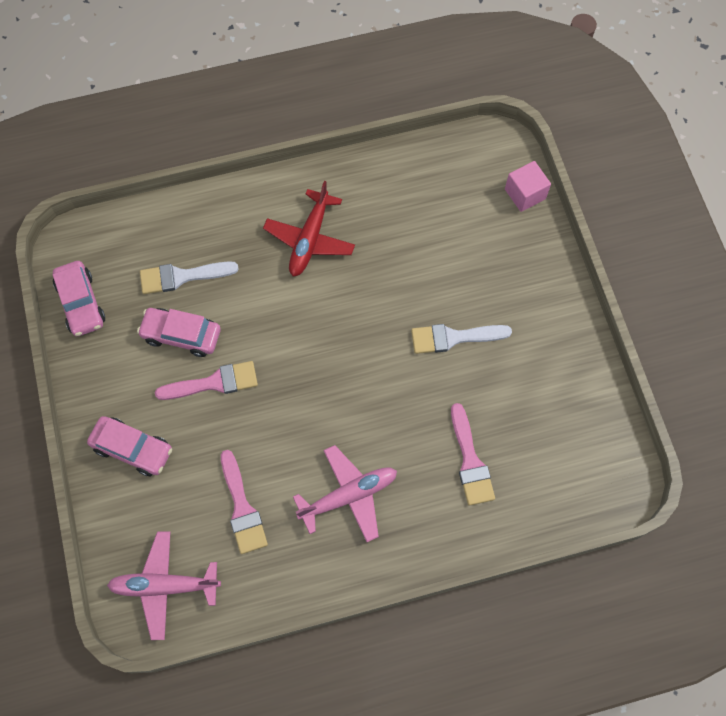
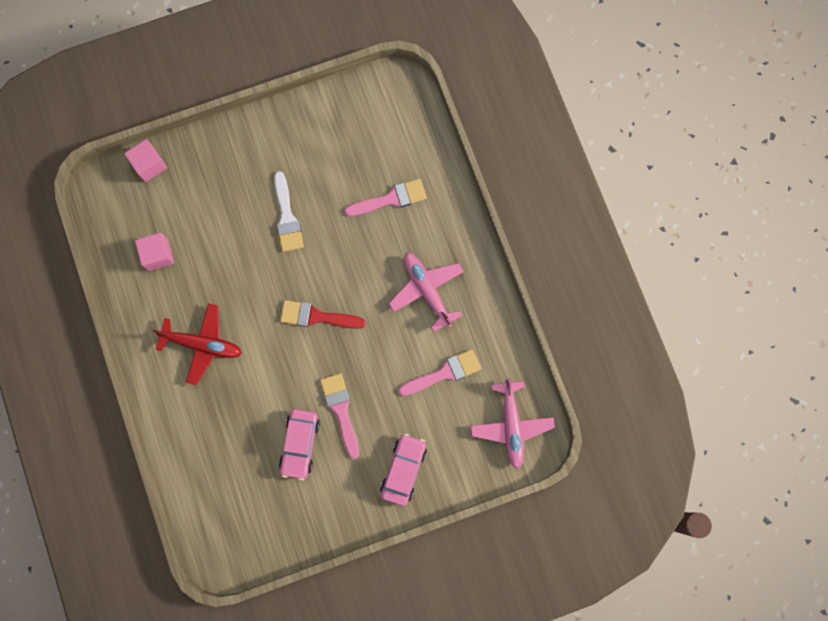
camera: 95 degrees left, 10 degrees up
(81, 303) = (275, 538): pink car -> none
(182, 277) = (245, 452): white brush -> none
(329, 363) = (316, 316): none -> red brush
(417, 199) = (158, 255): none -> pink cube

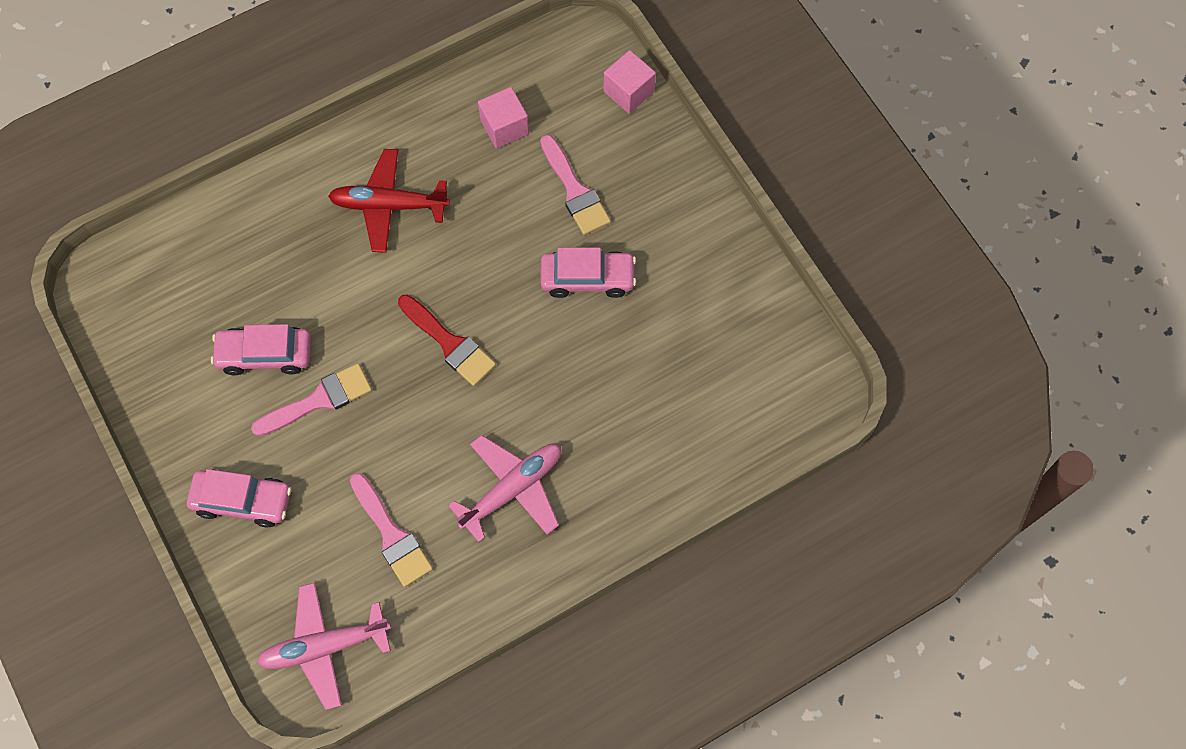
camera: 80 degrees right, 10 degrees down
(202, 344) = (388, 205): red plane -> red plane turned 90 degrees clockwise
(287, 217) = (587, 278): white brush -> pink car
(316, 316) = (450, 343): red brush -> red brush turned 135 degrees clockwise
(390, 199) = (642, 414): pink brush -> pink brush (575, 191)

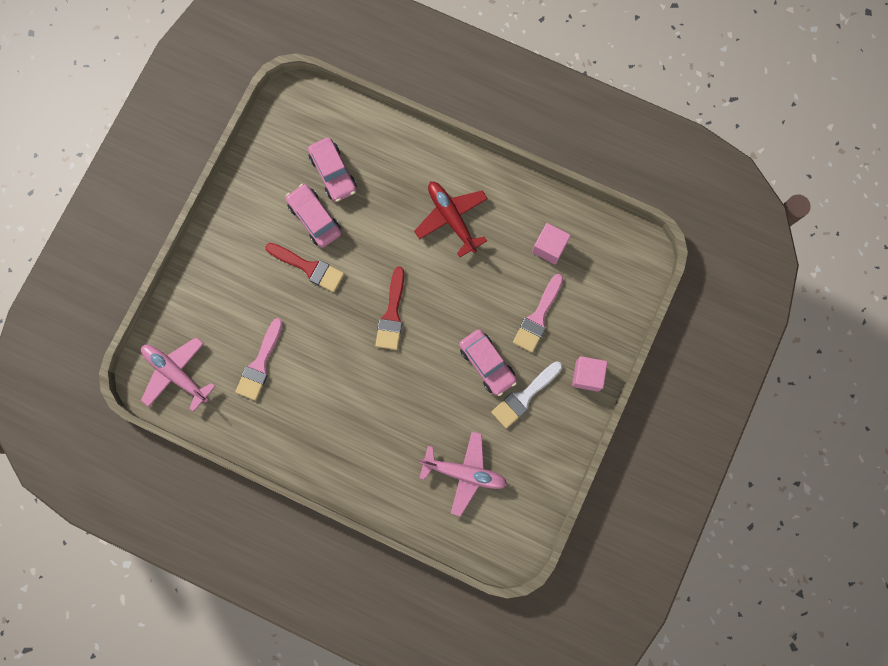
camera: 55 degrees right, 10 degrees up
(243, 501) = (225, 270): pink car -> pink car (333, 173)
(319, 400) = (309, 268): pink brush -> red brush
(513, 489) = (331, 411): pink plane -> pink plane (464, 473)
(628, 91) = (627, 303): pink cube -> pink cube (587, 375)
(655, 264) = (524, 396): none -> white brush

